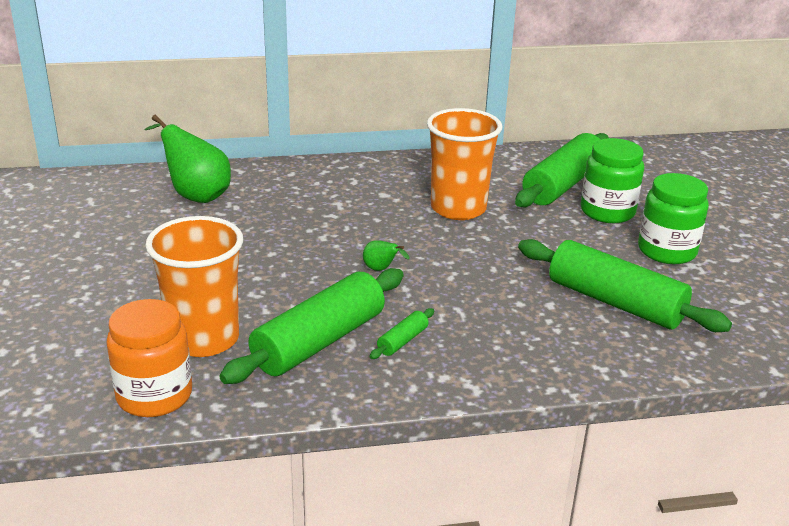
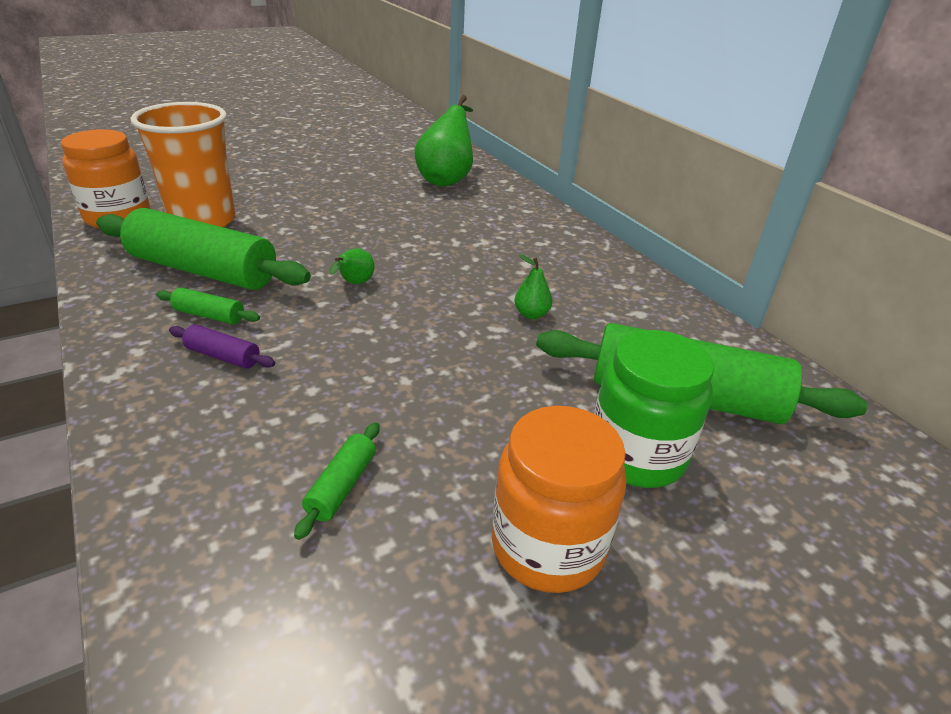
camera: 70 degrees right, 5 degrees up
(458, 208) = (531, 314): orange cup -> green pear
(466, 337) = (223, 356): none -> purple rolling pin
(615, 302) = (342, 486): green rolling pin -> green rolling pin, size x0.42
(667, 251) = (548, 546): green jar -> orange jar

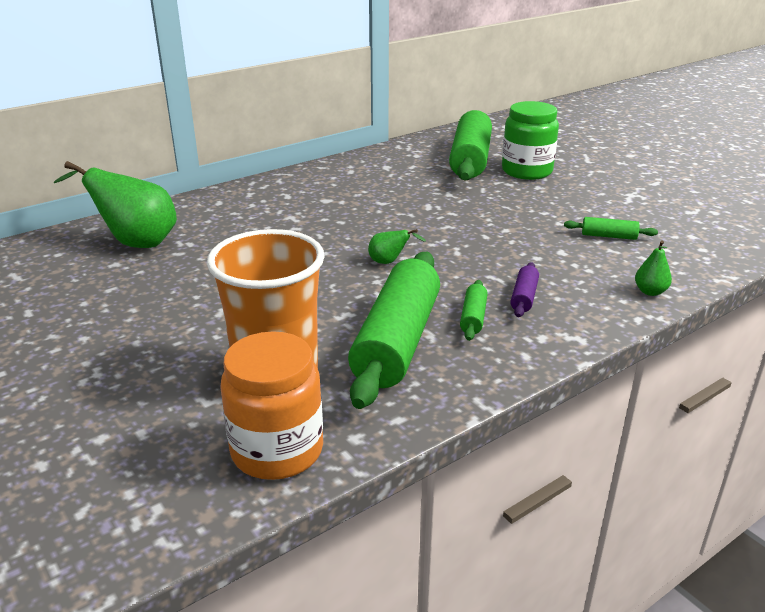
camera: 95 degrees left, 5 degrees down
(531, 314) = (404, 196): green pear -> green pear (650, 292)
(548, 546) = (602, 189): orange jar -> none

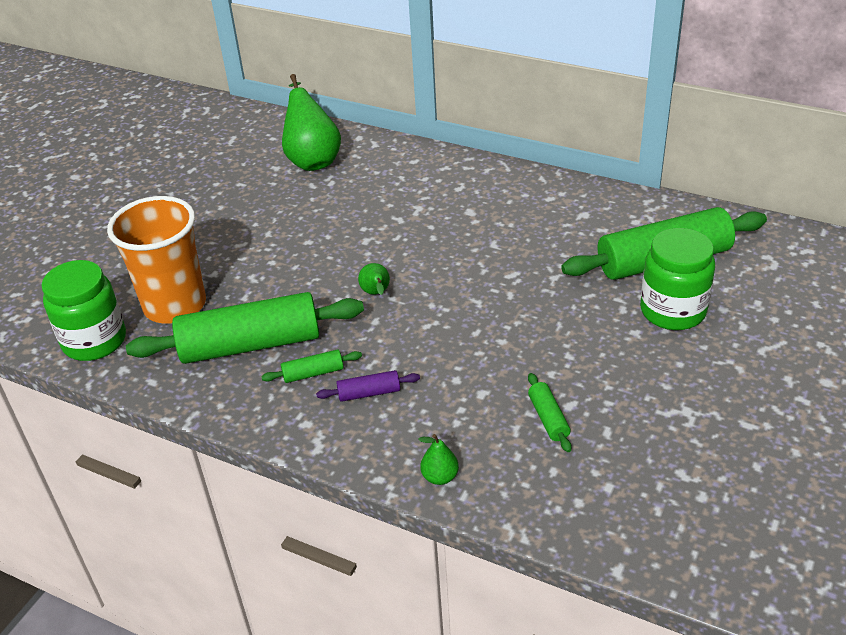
camera: 65 degrees right, 10 degrees up
(277, 450) = (94, 341): orange jar -> green jar

